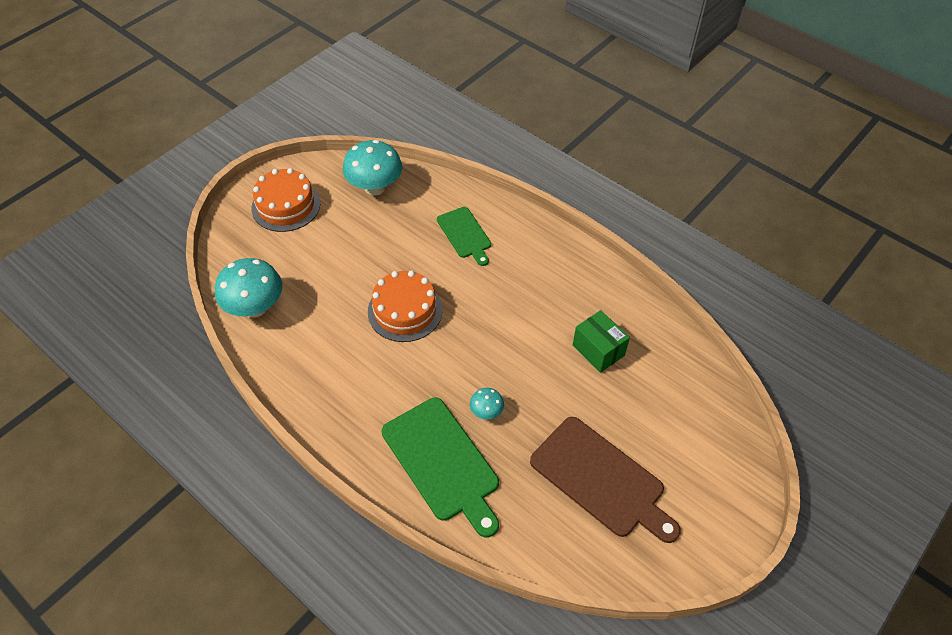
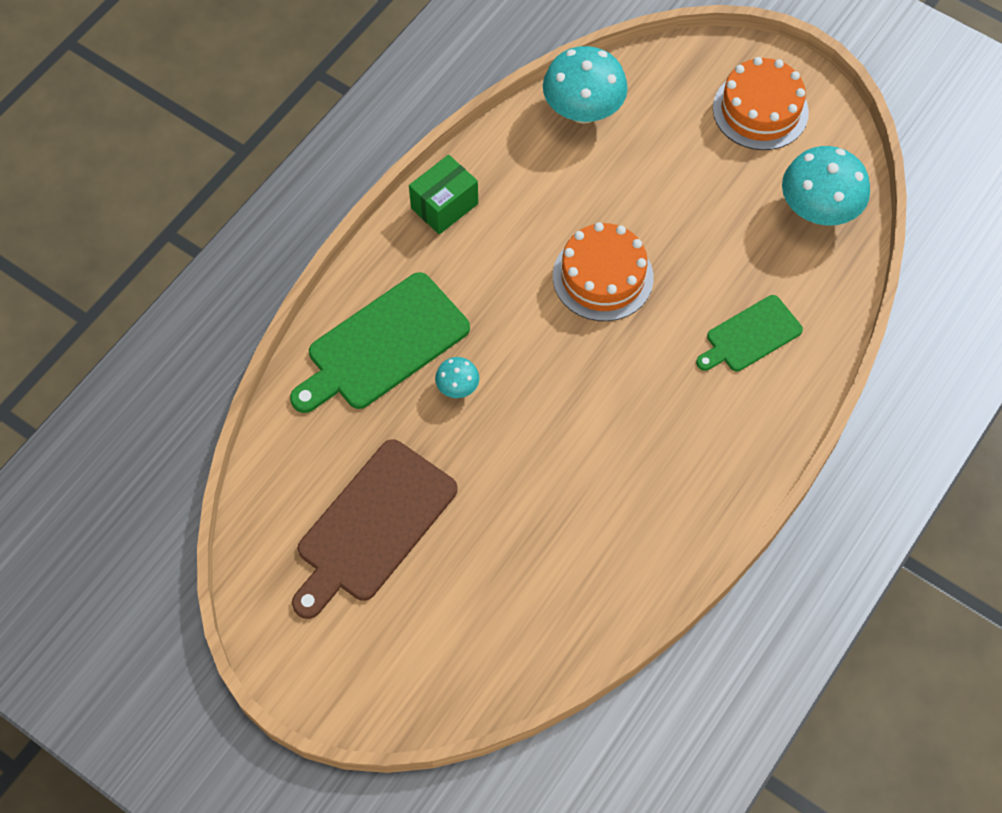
camera: 85 degrees right, 10 degrees up
(598, 350) = (570, 520): green box -> green box (444, 206)

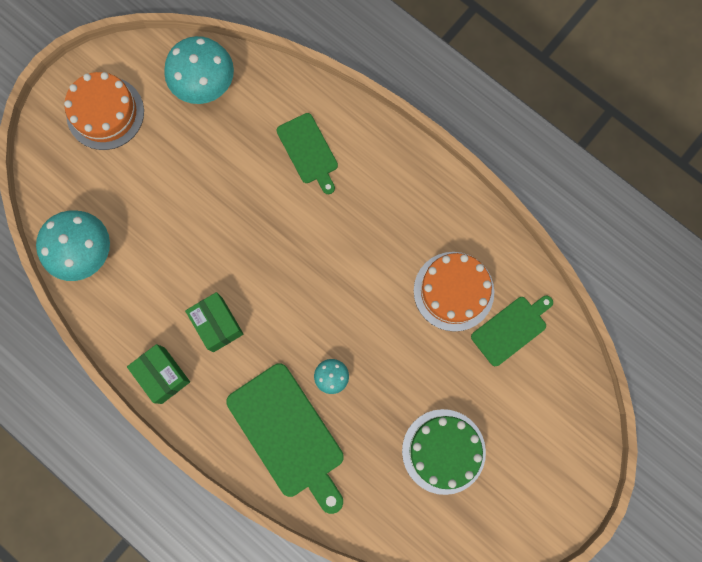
camera: 85 degrees left, 15 degrees up
(372, 525) = (443, 451): brown cutting board -> green cake
(511, 256) = (217, 325): none -> green box
(541, 602) = (511, 329): none -> green cutting board
(603, 277) = (245, 254): orange cake -> orange cake (453, 291)

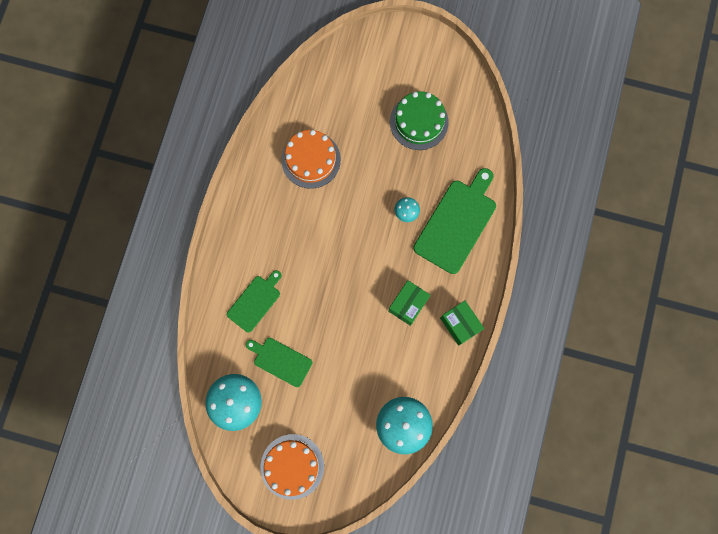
camera: 115 degrees left, 0 degrees up
(163, 375) = (460, 324): green box -> green box turned 60 degrees counterclockwise
(511, 329) = (319, 113): green cutting board -> green cutting board (280, 360)

